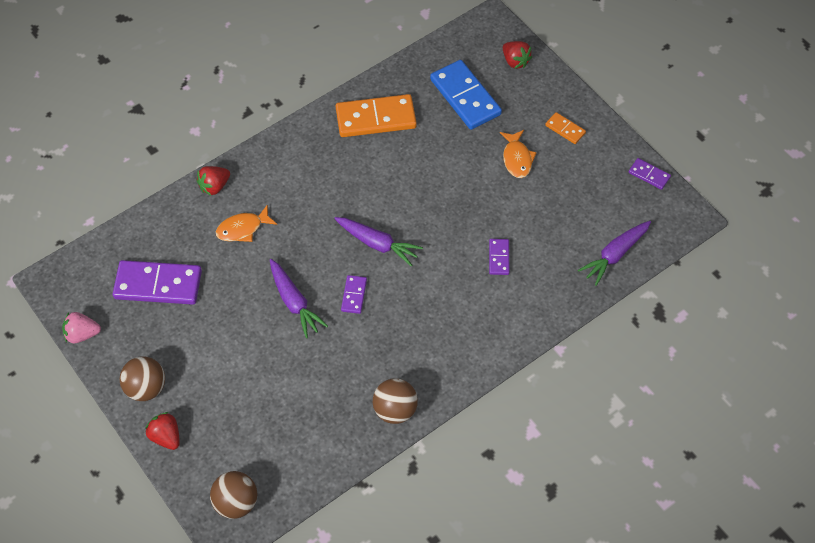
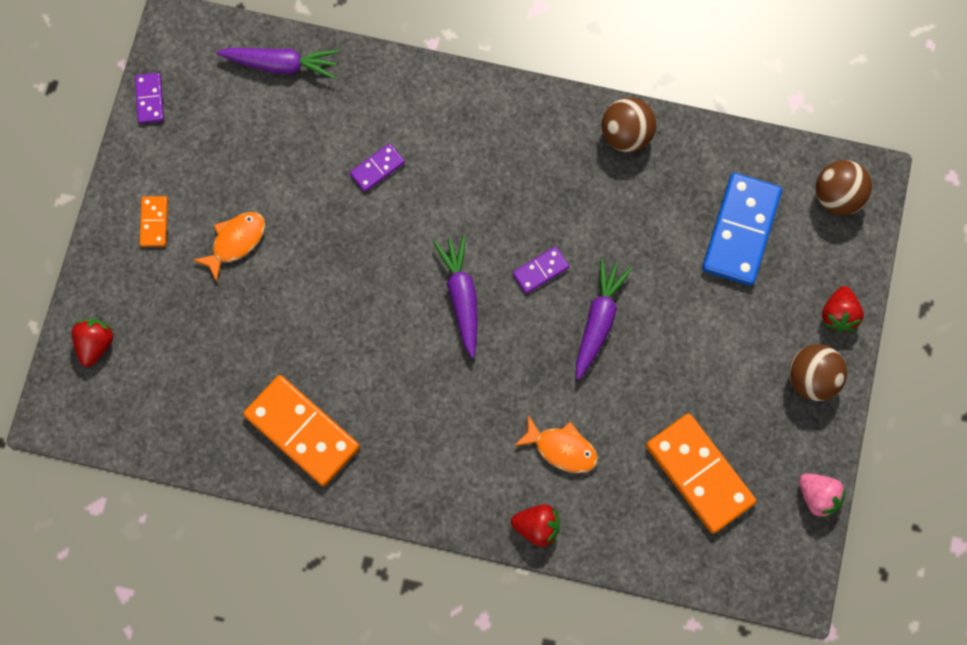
camera: 130 degrees left, 15 degrees up
(158, 285) = (699, 474): purple domino -> orange domino
(465, 97) = (193, 359): blue domino -> blue domino (741, 231)

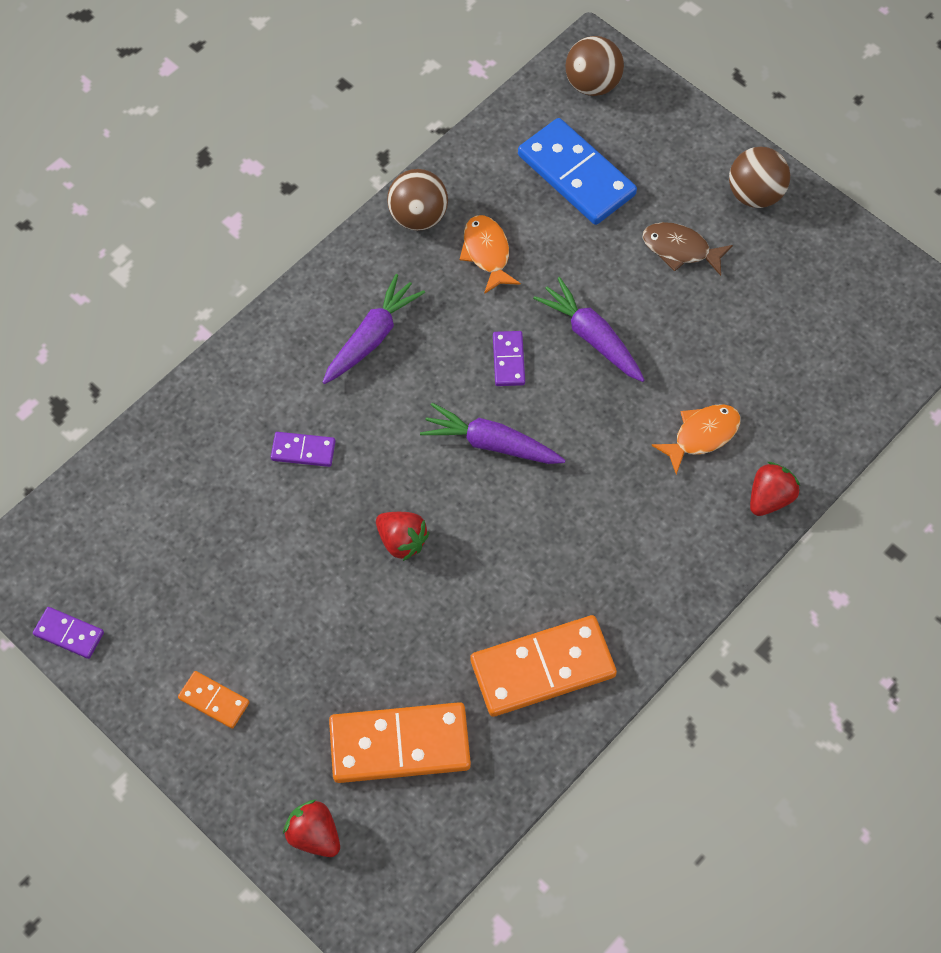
camera: 60 degrees left, 10 degrees down
(235, 242) = (292, 628): orange fish -> orange fish (487, 253)
(281, 65) = (125, 483): purple carrot -> purple carrot (372, 337)
(377, 168) = (303, 450): purple domino -> purple domino turned 75 degrees counterclockwise
(699, 474) = (794, 331): orange domino -> orange domino (400, 744)
(721, 347) = (680, 249): none -> brown fish
(818, 497) = (870, 248): pink strawberry -> none
(839, 315) = (706, 142): red strawberry -> red strawberry (402, 541)

